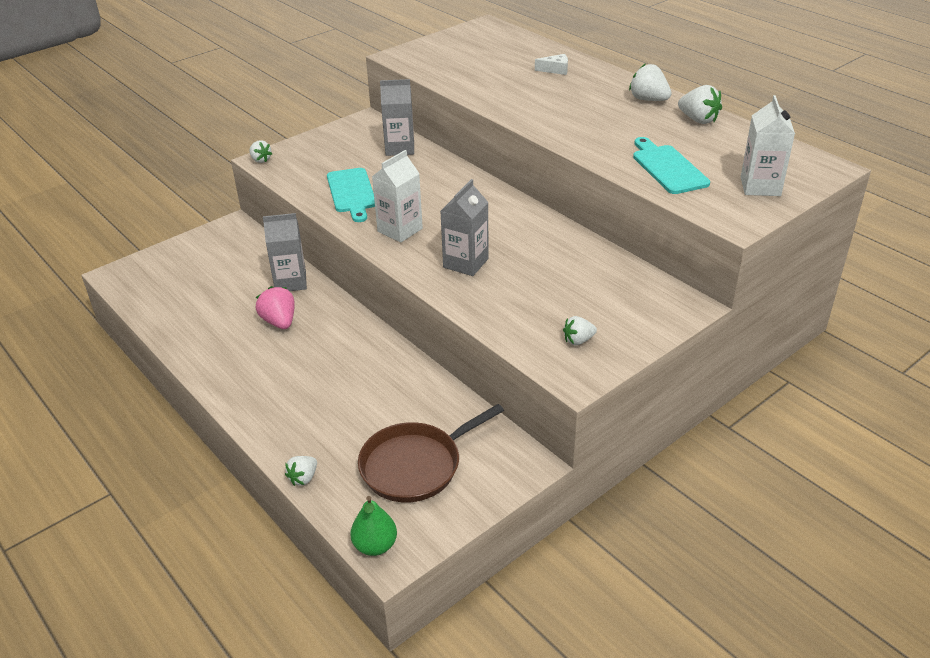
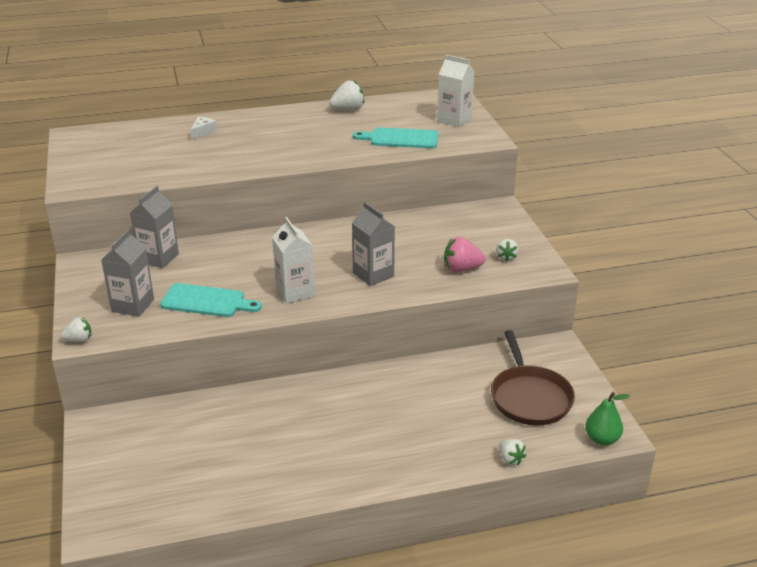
camera: 65 degrees left, 5 degrees down
(279, 322) = (291, 426): pink strawberry -> pink strawberry (461, 269)
(290, 282) = (234, 405): grey carton -> grey carton (132, 305)
(648, 99) = (298, 115): white strawberry -> none

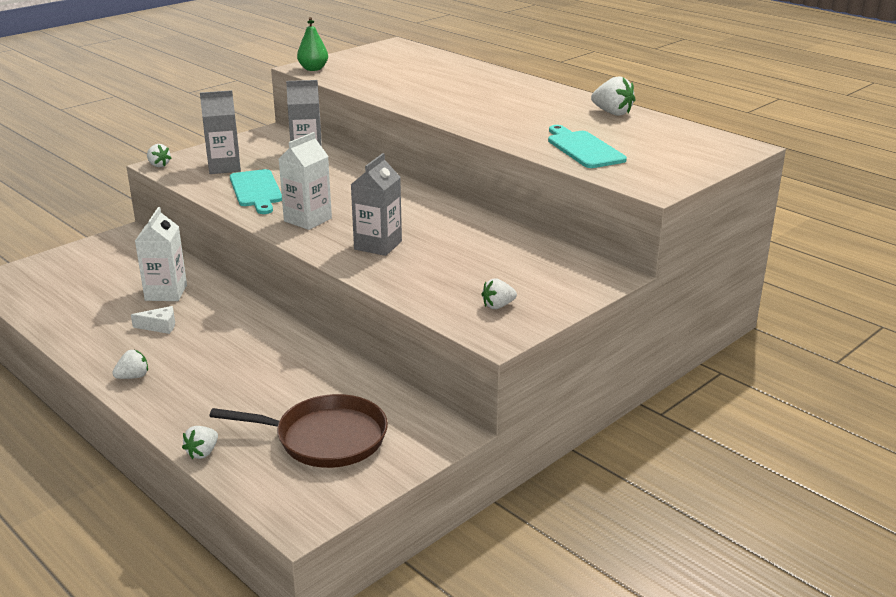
camera: 60 degrees right, 5 degrees down
(203, 132) = (467, 77): white cheese -> white cheese (160, 326)
(373, 472) = (133, 377): none -> white strawberry
(454, 120) = (677, 161): white carton -> white carton (166, 293)
(461, 269) = (441, 286): pink strawberry -> none
(530, 397) = (326, 438): brown pan -> brown pan turned 135 degrees counterclockwise
(602, 439) = (282, 511): green pear -> green pear (313, 69)

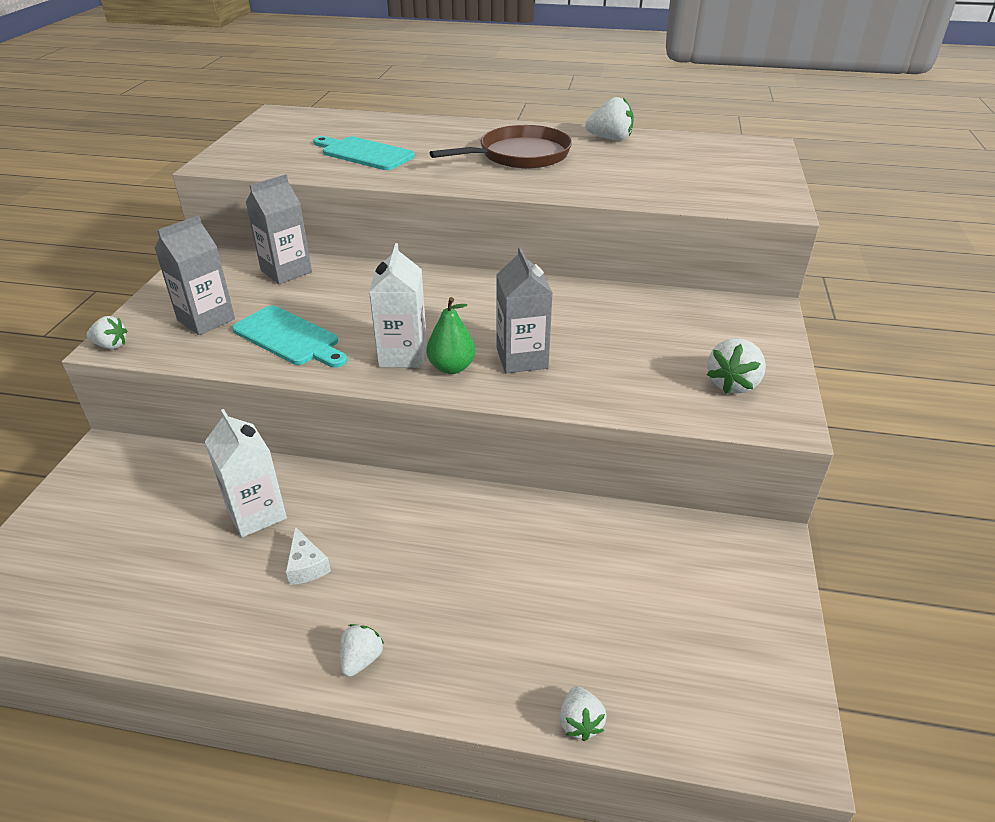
camera: 35 degrees left, 10 degrees up
(160, 326) = (306, 566): white cheese -> white cheese turned 105 degrees clockwise
(313, 69) = (229, 163): green pear -> green pear (451, 367)
(326, 438) = (676, 618): brown pan -> brown pan (520, 155)
(498, 306) = (732, 384): white strawberry -> white strawberry, size x1.56
(583, 148) = (652, 183): turquoise cutting board -> turquoise cutting board (364, 153)

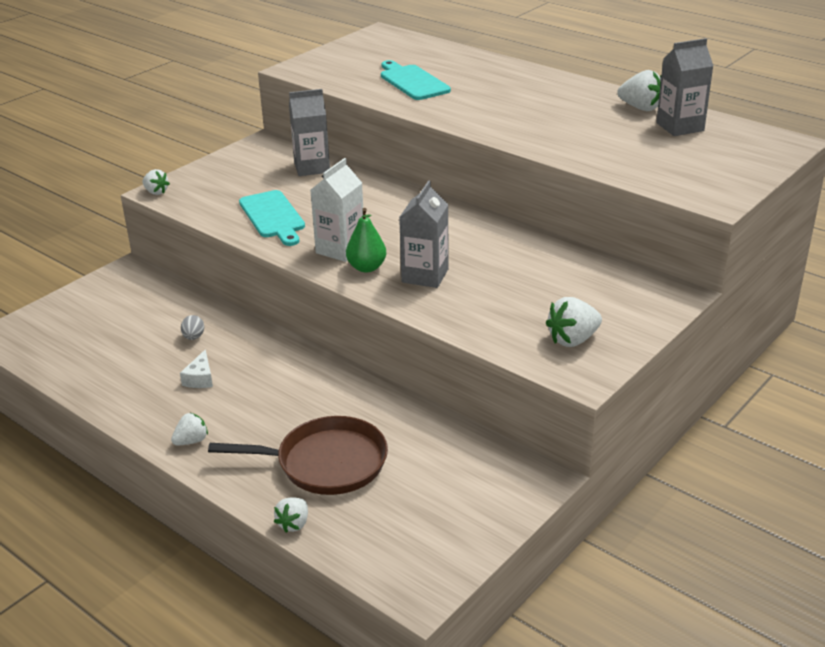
camera: 30 degrees right, 5 degrees down
(206, 320) = (228, 190): grey carton -> grey carton (680, 127)
(256, 513) = (193, 337): white carton -> grey egg
(520, 155) = (539, 108): brown pan -> brown pan (326, 463)

